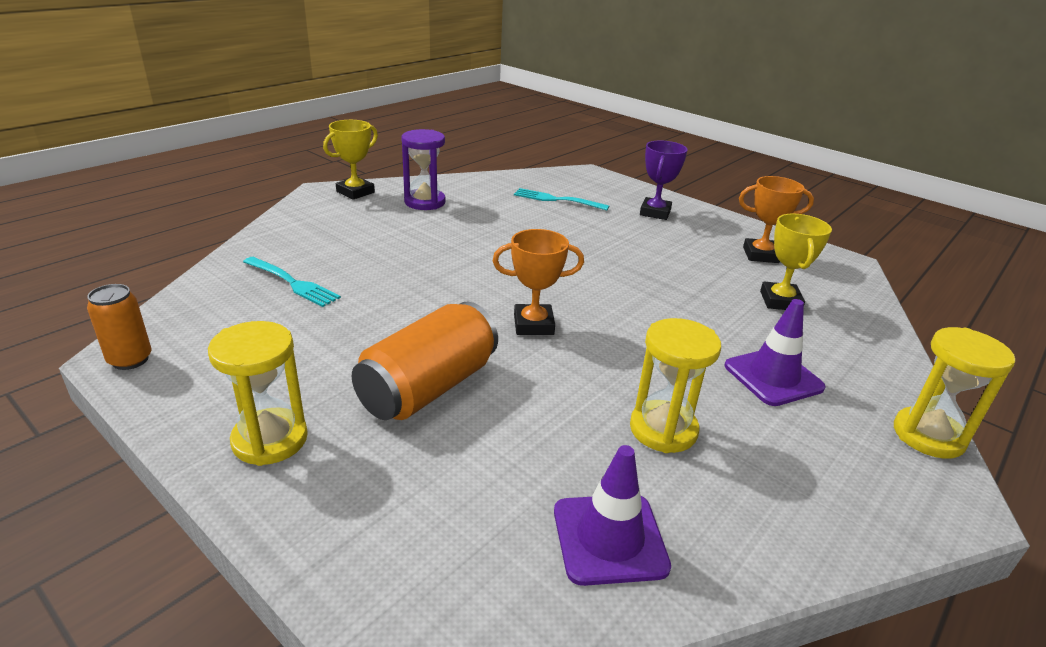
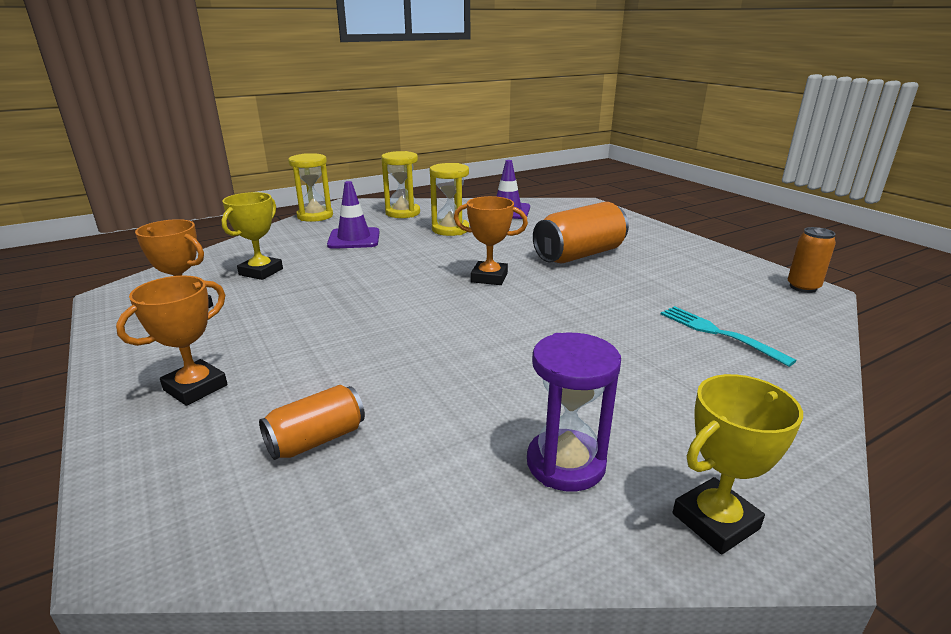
camera: 160 degrees left, 5 degrees down
(270, 440) = (670, 246): yellow hourglass -> yellow hourglass (403, 213)
(557, 200) = (316, 440): turquoise fork -> orange can
(655, 212) = (195, 388): purple trophy -> orange trophy

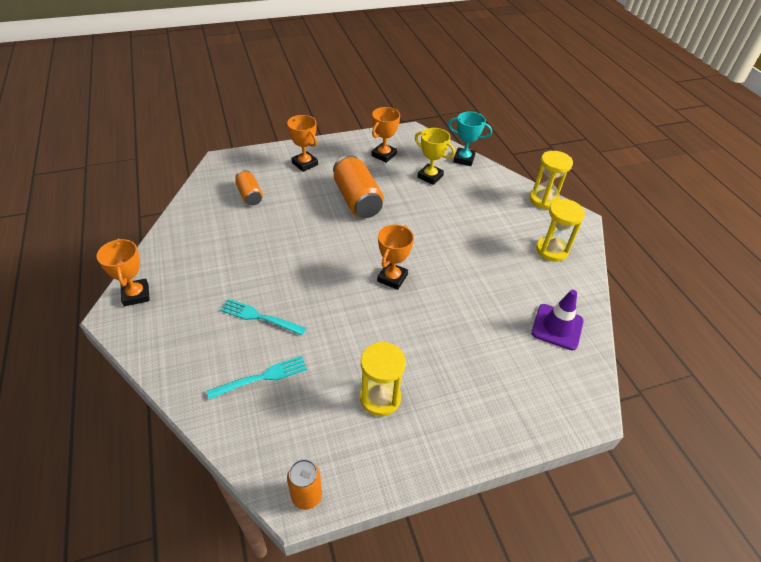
camera: 100 degrees right, 20 degrees up
(218, 254) = (464, 159): none -> turquoise trophy
(354, 239) = (485, 217): purple traffic cone -> none
(450, 229) = (502, 274): yellow hourglass -> yellow hourglass (380, 398)
(565, 464) = (193, 262): purple hourglass -> none
(579, 255) = (425, 347): orange can -> orange can (357, 200)
(630, 355) = (259, 317): none -> turquoise fork
(715, 521) = (136, 295): yellow trophy -> orange trophy

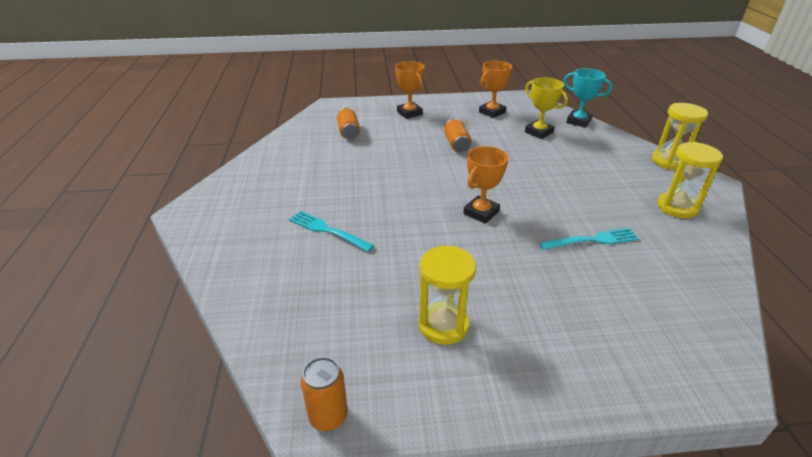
camera: 15 degrees right, 10 degrees down
(136, 295) = (212, 198): orange trophy -> none
(262, 377) = (313, 285): turquoise fork -> turquoise fork (592, 240)
(357, 200) = (456, 144): orange can -> orange can, size x0.57
(557, 327) = (681, 283): purple traffic cone -> none

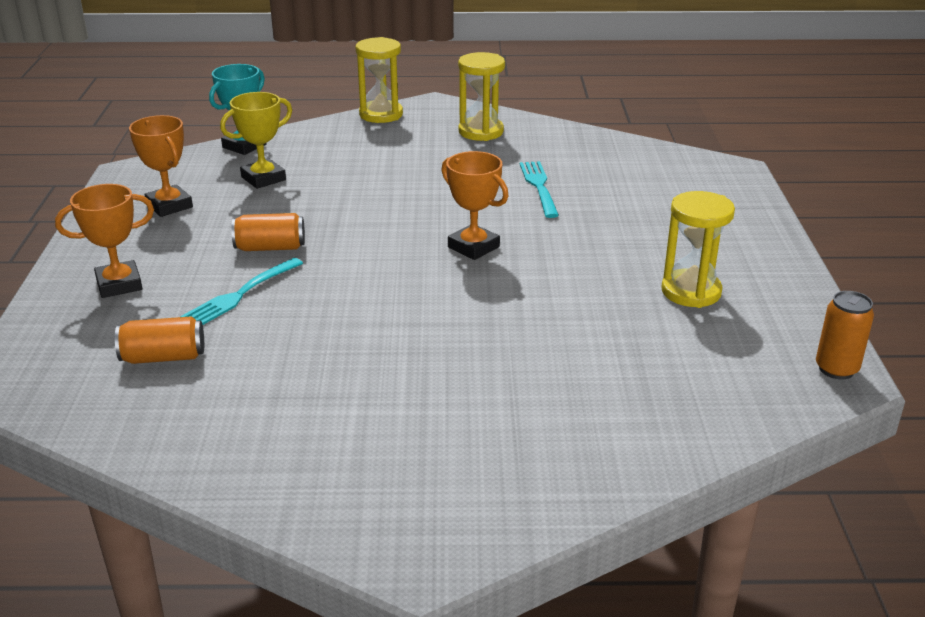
camera: 85 degrees left, 5 degrees down
(327, 230) = (503, 377): turquoise fork -> turquoise fork (240, 294)

